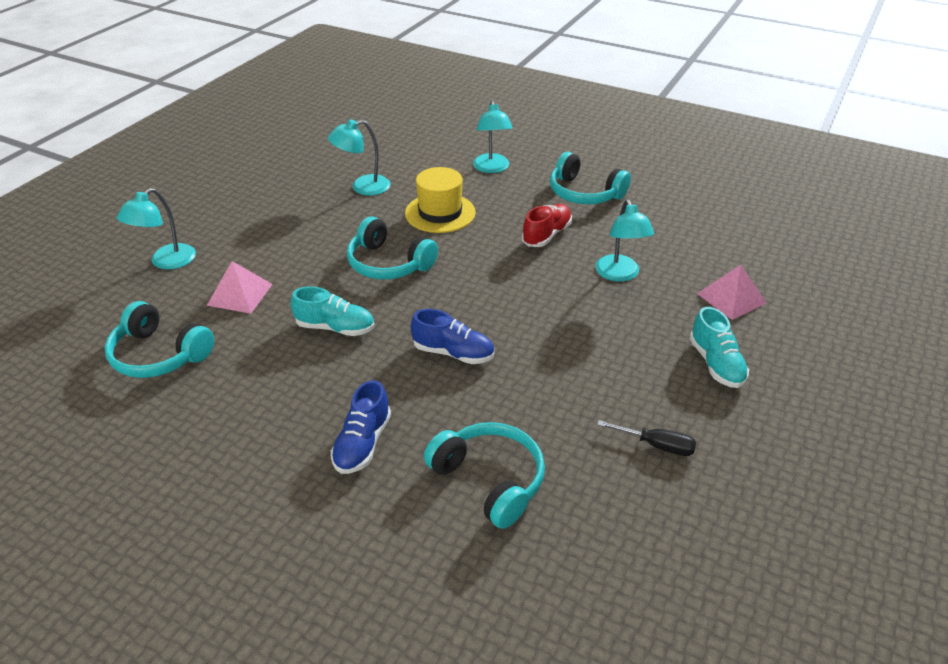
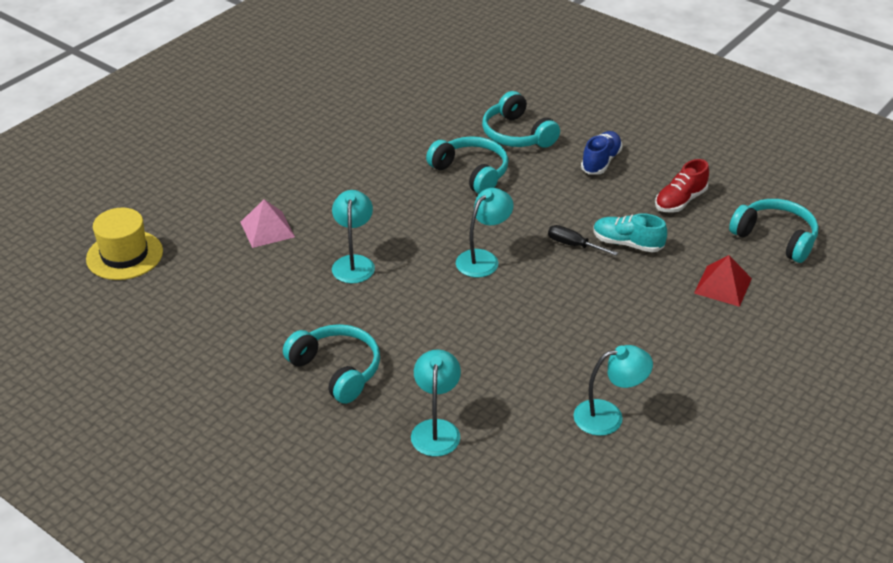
camera: 170 degrees left, 0 degrees up
(166, 262) = (813, 332): turquoise lamp -> turquoise lamp (483, 259)
(240, 294) = (723, 285): pink pyramid -> red pyramid
(388, 263) = (578, 302): turquoise headphones -> turquoise headphones (471, 173)
(440, 213) = (516, 361): yellow hat -> yellow hat (124, 255)
(453, 353) = (527, 212): blue shoe -> none
(546, 235) = (406, 316): red shoe -> red shoe (680, 201)
(656, 445) = (399, 139): black screwdriver -> black screwdriver (573, 245)
(716, 364) = (321, 181): turquoise shoe -> none

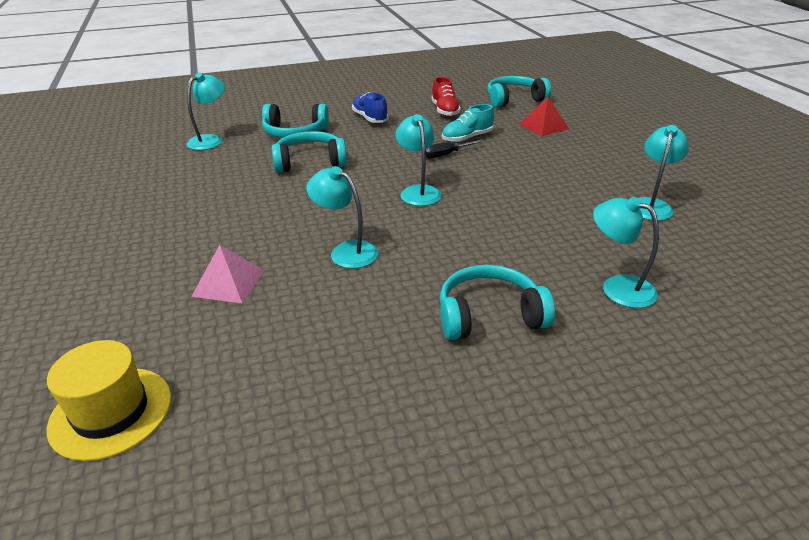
camera: 55 degrees left, 5 degrees down
(451, 98) = (210, 140): none -> turquoise lamp

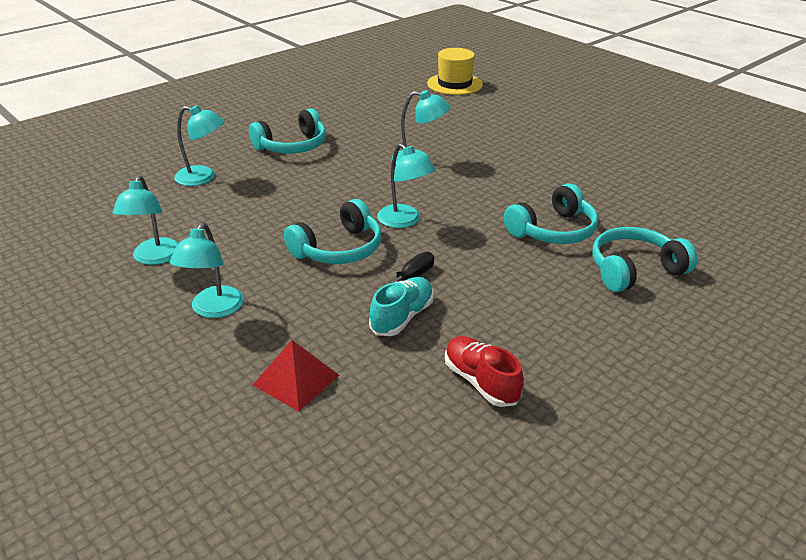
camera: 155 degrees right, 0 degrees up
(210, 140) = (708, 234): turquoise lamp -> turquoise lamp (213, 309)
(229, 283) = (475, 130): pink pyramid -> none
(370, 118) = (576, 327): blue shoe -> none
(514, 100) = (374, 463): turquoise headphones -> turquoise headphones (339, 249)

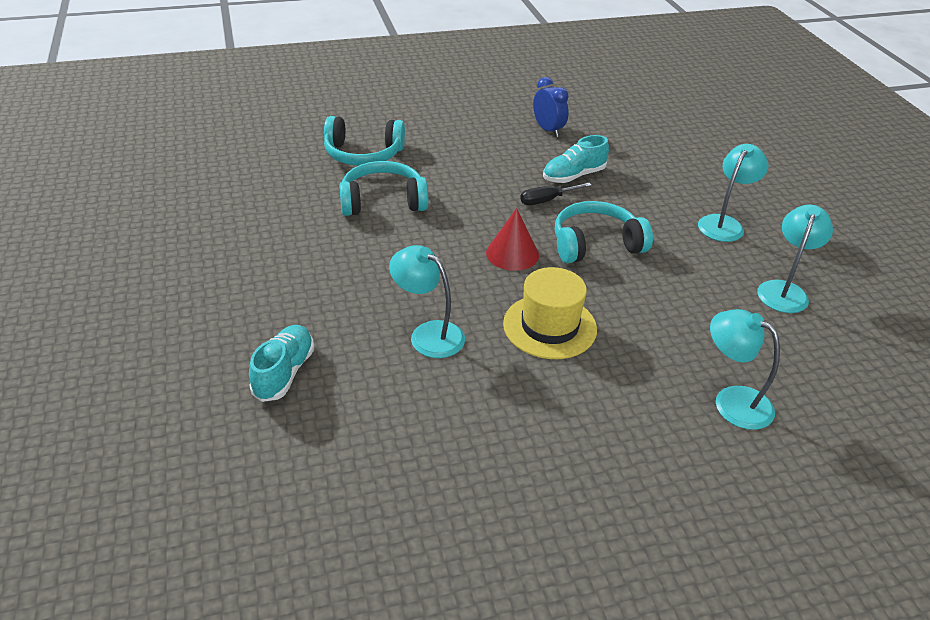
camera: 155 degrees left, 5 degrees up
(292, 146) = (587, 429): turquoise headphones -> none
(296, 380) = (668, 162): red pyramid -> none
(404, 221) = (512, 254): turquoise lamp -> red cone
(454, 84) = (185, 523): yellow hat -> yellow hat (549, 326)
(479, 127) = (284, 373): none -> turquoise shoe
(481, 382) = (548, 130): red shoe -> blue clock

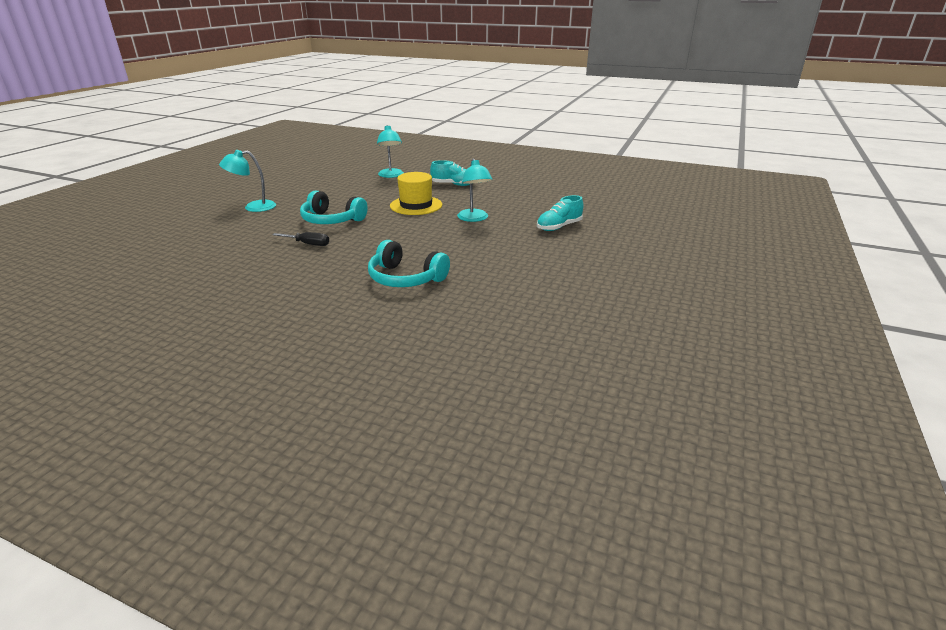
camera: 140 degrees left, 10 degrees down
(363, 154) = (363, 318): turquoise headphones -> none
(512, 254) = (380, 230): red cone -> none
(548, 130) = (196, 282): blue clock -> none
(573, 176) = (261, 249): turquoise shoe -> turquoise shoe (454, 185)
(784, 290) = (297, 186): turquoise lamp -> none

